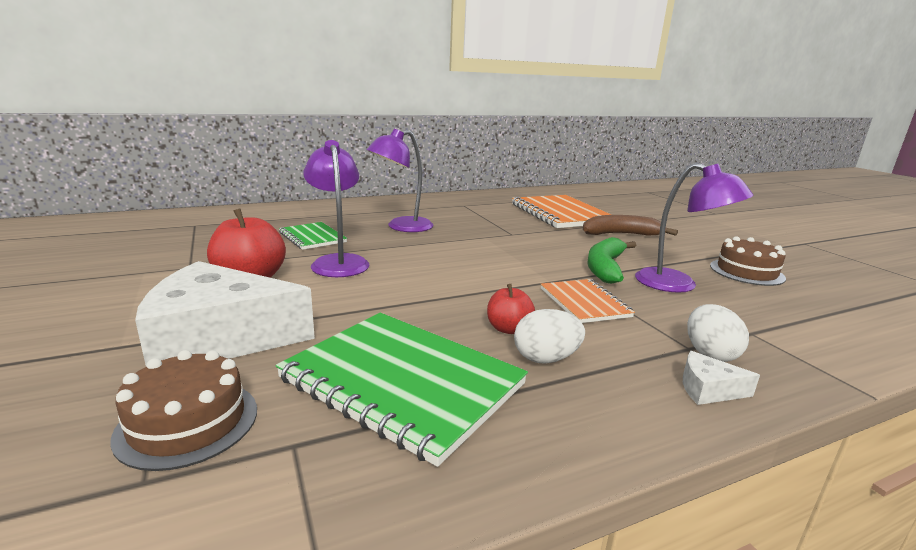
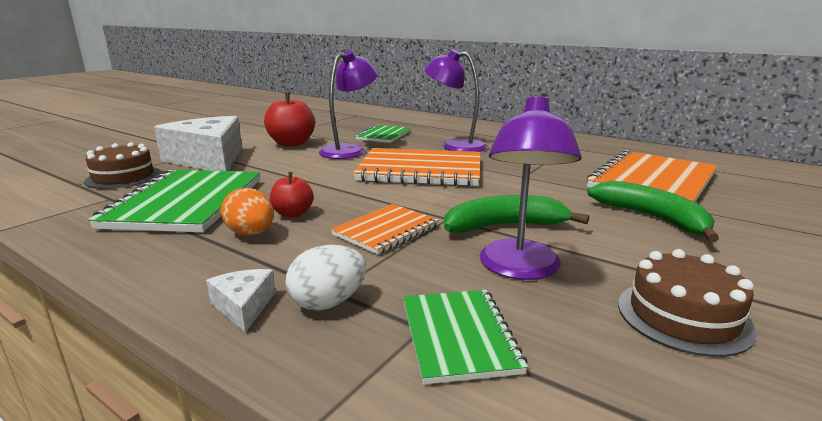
camera: 60 degrees right, 0 degrees up
(451, 255) = (420, 170): none -> orange notebook
(545, 359) = (251, 234): white egg -> orange egg
(621, 234) = (653, 218): brown banana -> green banana
(763, 325) = (459, 336): none -> green notebook

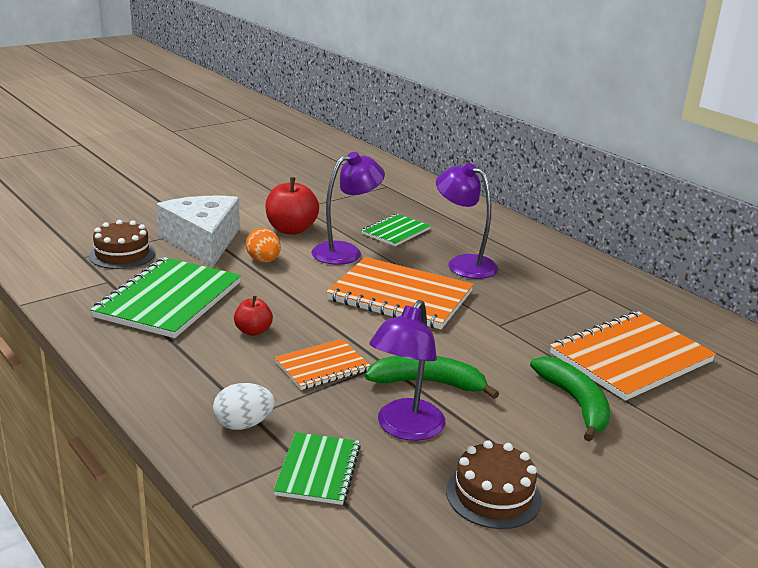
camera: 15 degrees right, 5 degrees up
(244, 306) = (185, 414): white cheese -> none
(251, 234) = (211, 347): orange egg -> orange egg (263, 261)

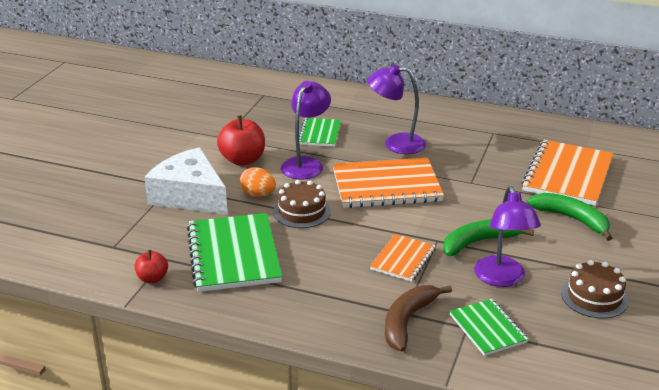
camera: 30 degrees left, 5 degrees up
(122, 254) = (142, 232): brown cake -> brown cake (302, 212)
(243, 424) = (407, 321): white egg -> brown banana
(253, 331) = (325, 253): red apple -> red apple (152, 278)

